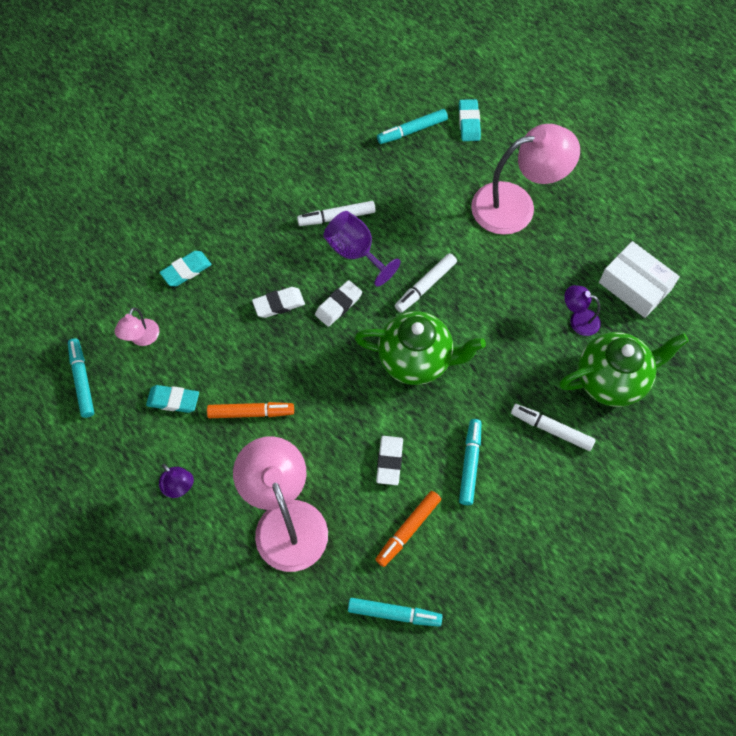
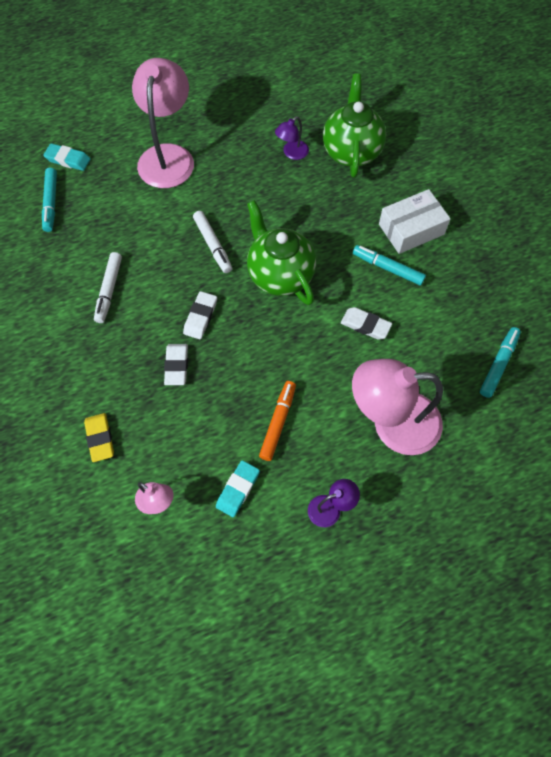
camera: 70 degrees left, 0 degrees up
(82, 380) = (178, 575): turquoise marker -> none
(186, 270) = (100, 438): turquoise eraser -> yellow eraser
(338, 305) = (200, 317): white eraser -> white eraser turned 45 degrees clockwise
(355, 252) = (153, 287): purple goblet -> none
(408, 530) = (430, 331): orange marker -> none
(416, 360) = (280, 275): green teapot -> green teapot turned 60 degrees counterclockwise
(551, 429) = (378, 204): white marker -> none
(634, 286) = (279, 108): white box -> white box (411, 229)

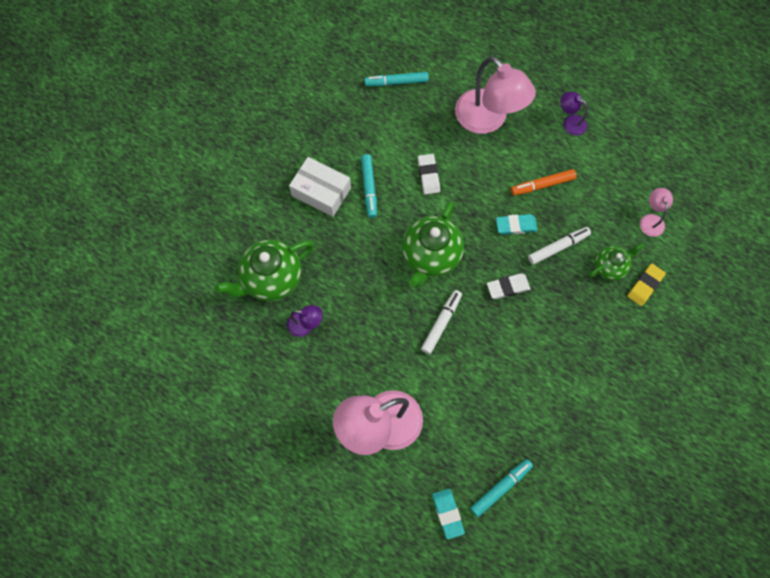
camera: 125 degrees left, 5 degrees up
(109, 290) = (539, 370): white marker -> white marker (558, 247)
(144, 420) = (610, 267): none -> green teapot
(176, 366) = (556, 276): white eraser -> none
(238, 490) = (603, 179): turquoise eraser -> turquoise eraser (516, 226)

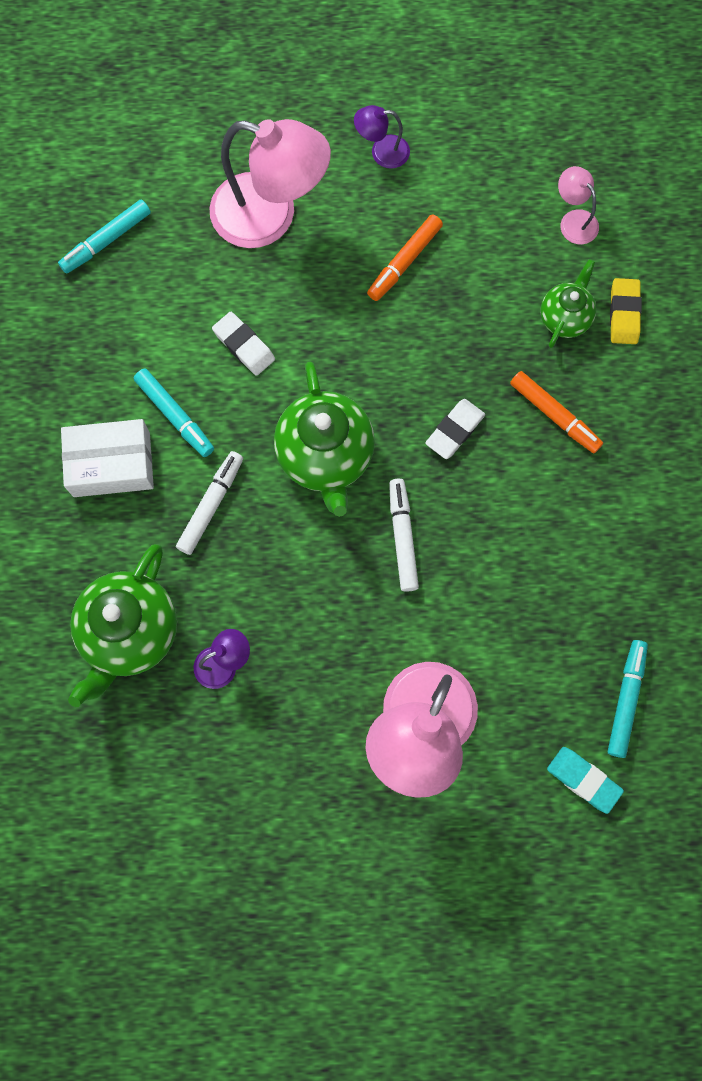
camera: 35 degrees left, 5 degrees up
(516, 226) = (408, 340): turquoise eraser -> none
(558, 247) = (482, 334): white marker -> white marker (211, 505)
(568, 314) = (554, 415): none -> orange marker

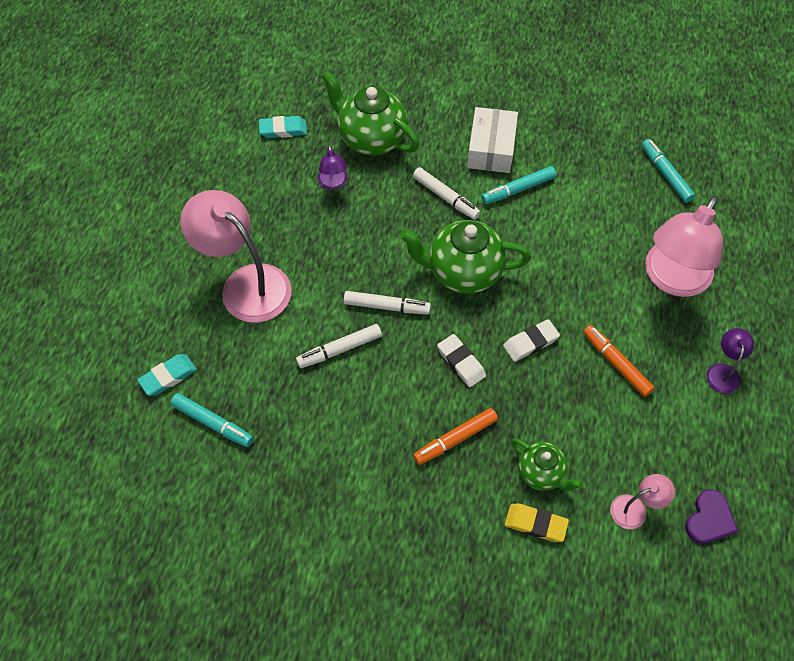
camera: 105 degrees right, 15 degrees down
(141, 768) = (283, 130): none -> turquoise eraser
(244, 346) = (564, 240): white eraser -> white eraser (530, 343)
(480, 577) = (339, 349): none -> white marker
(561, 151) = (709, 519): none -> purple heart

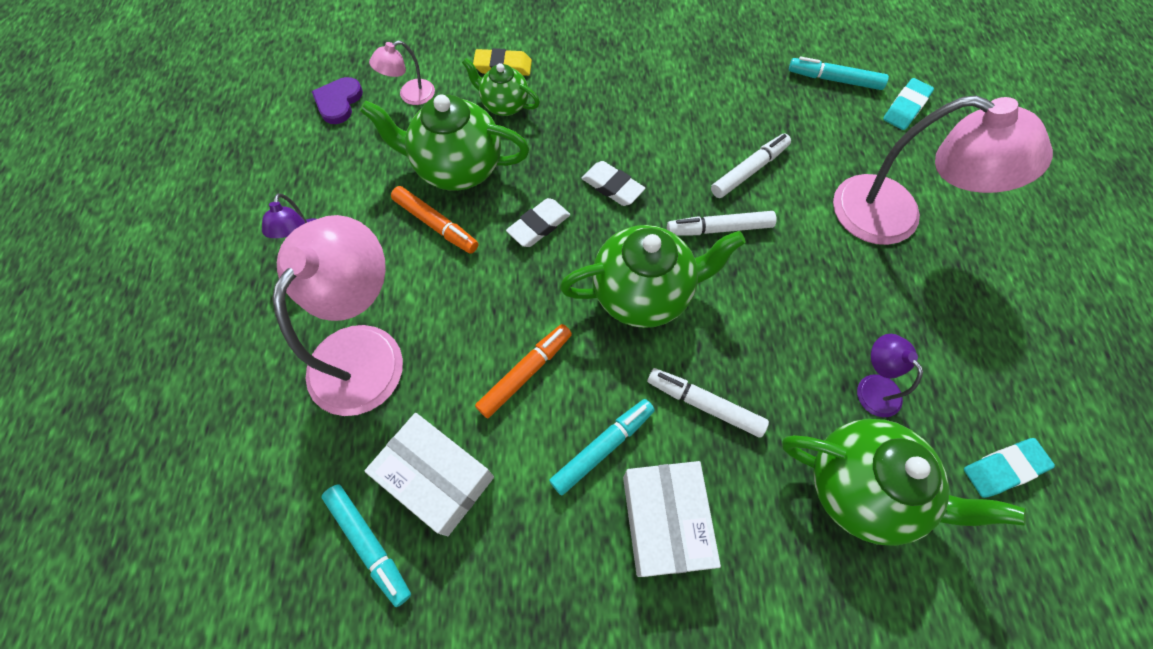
camera: 165 degrees right, 5 degrees up
(455, 439) = (596, 115): orange marker -> orange marker (525, 373)
(593, 413) = (457, 168): none -> green teapot
(624, 197) = (436, 477): none -> white box

